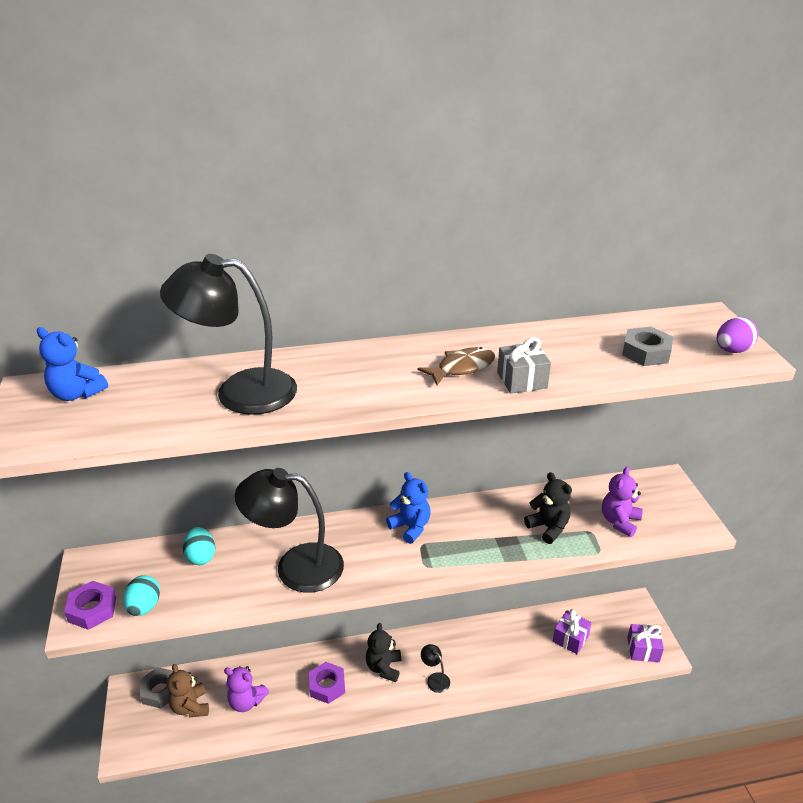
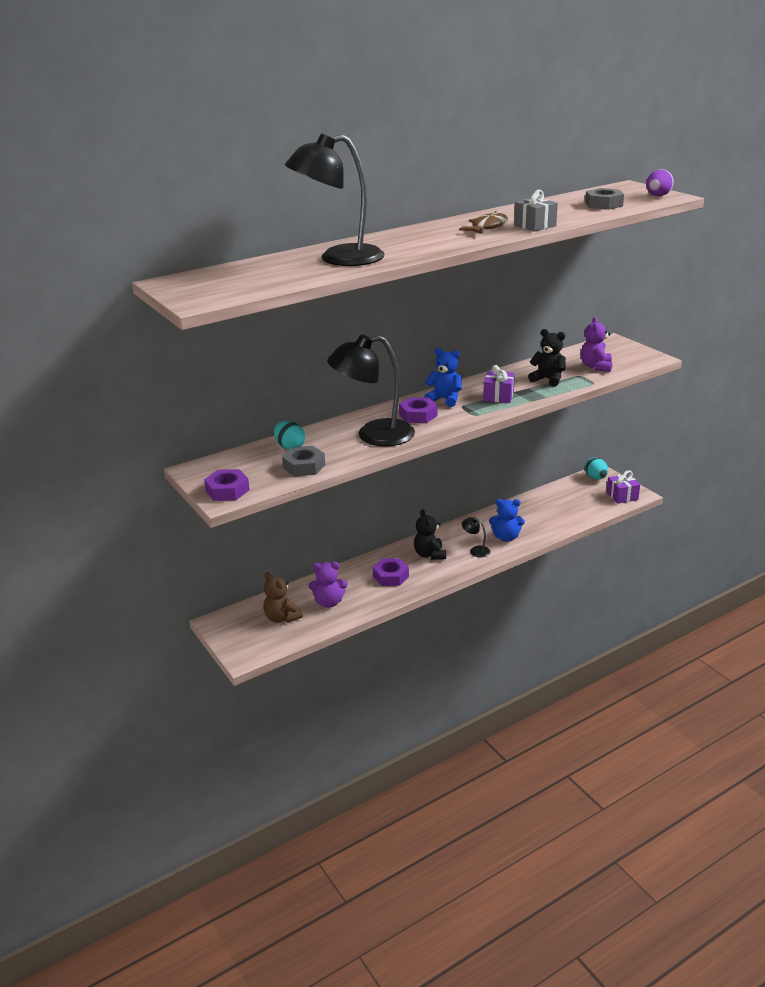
camera: 20 degrees left, 5 degrees down
(77, 394) = (210, 278): blue teddy bear -> blue teddy bear (506, 537)
(144, 607) = (270, 480): turquoise egg -> turquoise egg (595, 478)
(160, 691) = (246, 616): grey nut -> grey nut (304, 466)
(364, 546) = (418, 415): none -> purple nut
(570, 638) = (564, 503): purple gift -> purple gift (498, 396)

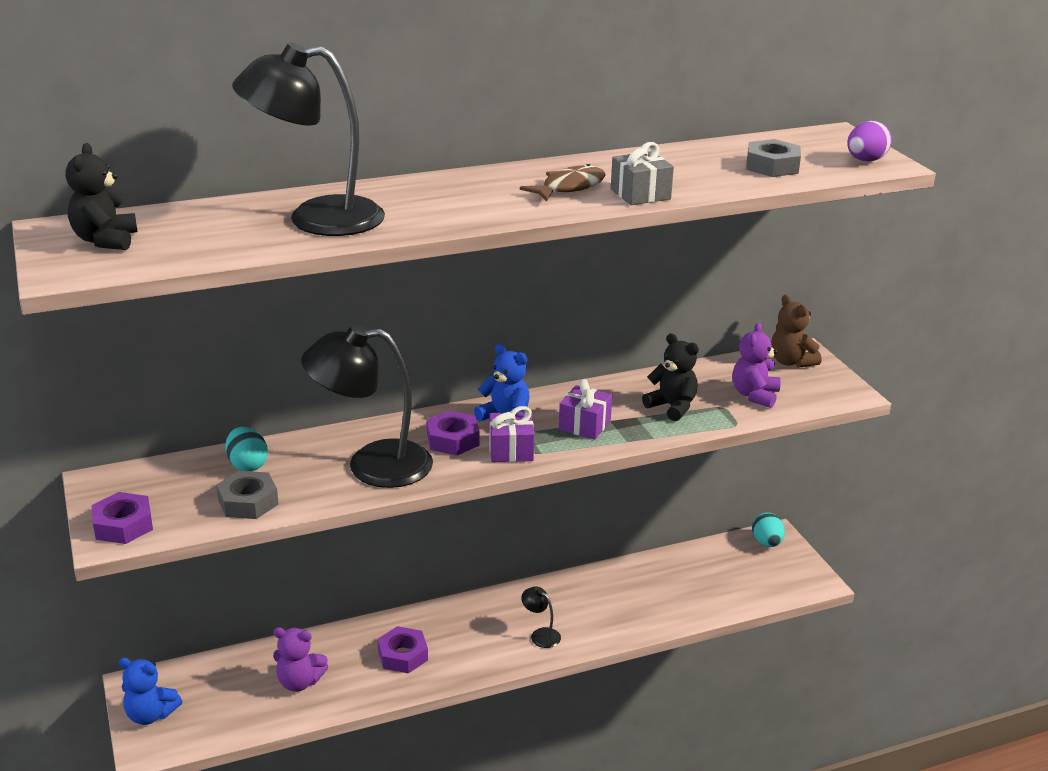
camera: 10 degrees right, 0 degrees up
(282, 618) = (225, 695): brown teddy bear -> brown teddy bear (791, 362)
(430, 555) = (472, 629): black teddy bear -> black teddy bear (105, 240)
(506, 537) = (593, 620): blue teddy bear -> blue teddy bear (151, 714)
(622, 496) = (793, 581): purple gift -> purple gift (511, 450)

